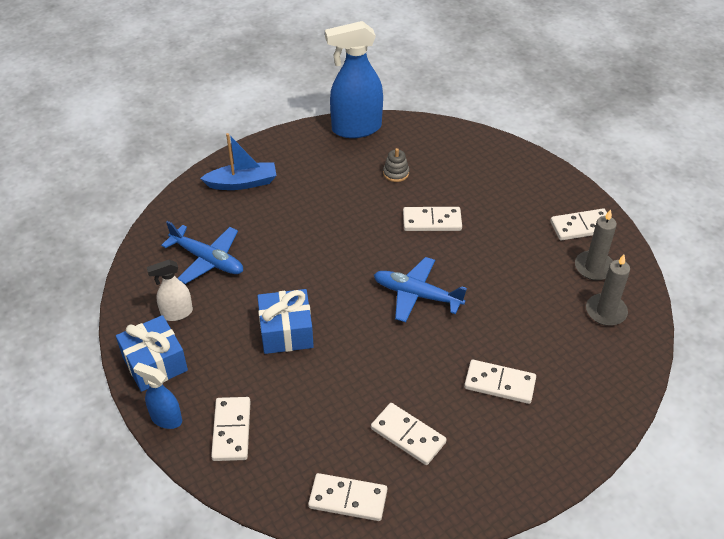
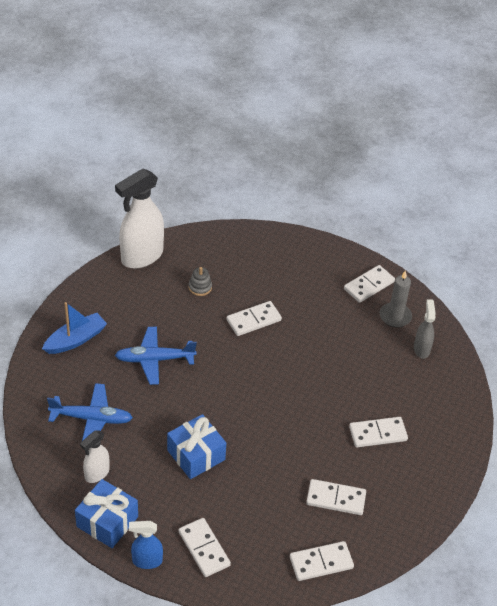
camera: 30 degrees left, 0 degrees up
(356, 128) = (141, 256): blue spray bottle -> white spray bottle
(417, 295) = (278, 387): blue plane -> blue plane (155, 359)
(606, 311) = (421, 349): grey candle -> grey spray bottle

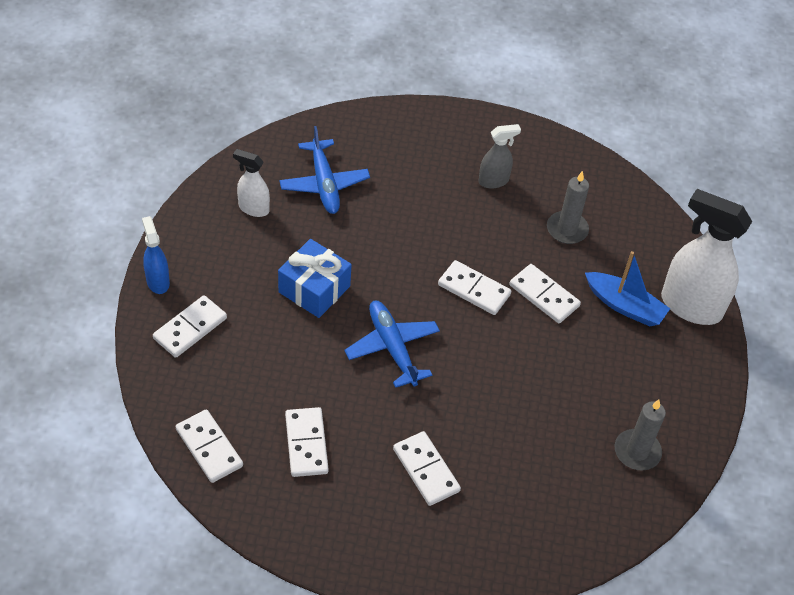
camera: 70 degrees right, 5 degrees up
(76, 340) = (426, 140): blue boat -> blue boat (624, 306)
(107, 521) = (195, 234): blue gift -> none
(141, 256) = (583, 162): white spray bottle -> white spray bottle (690, 306)
(155, 359) = (433, 216): blue plane -> blue plane (392, 348)
(200, 287) = (567, 229): grey stacking toy -> grey candle
(369, 285) = (675, 409): white domino -> white domino (474, 289)
(421, 349) = (595, 495): grey spray bottle -> grey spray bottle (493, 181)

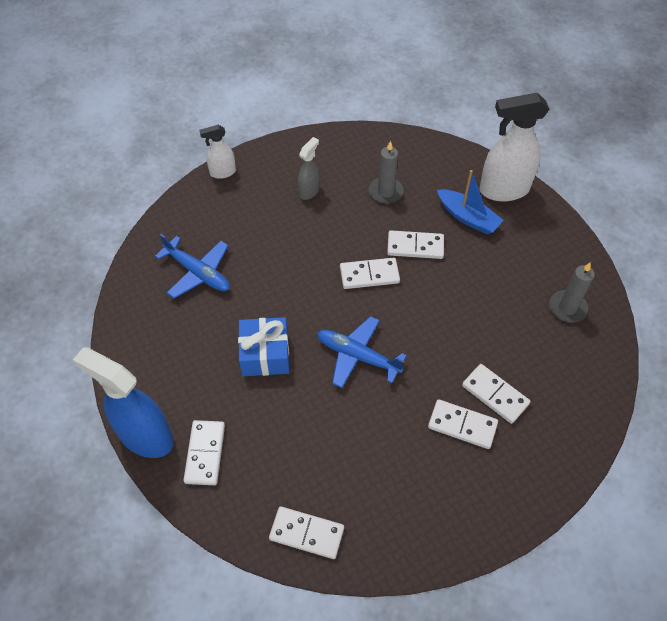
camera: 35 degrees left, 5 degrees up
(157, 281) = (145, 436): blue spray bottle -> blue spray bottle, size x1.92
(253, 208) = (164, 327): white spray bottle -> white spray bottle (222, 172)
(306, 444) = (369, 473): white domino -> white domino (495, 395)
(624, 306) = (468, 217): blue boat -> blue boat turned 45 degrees clockwise

